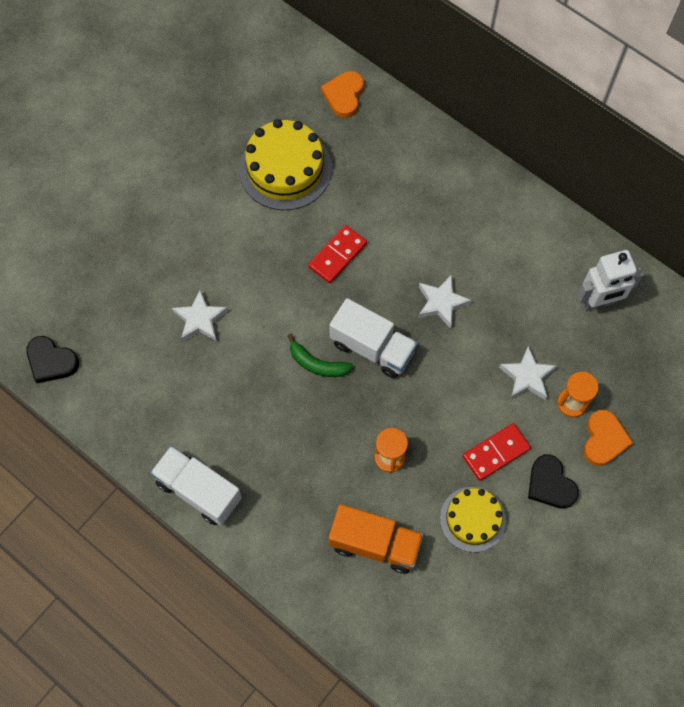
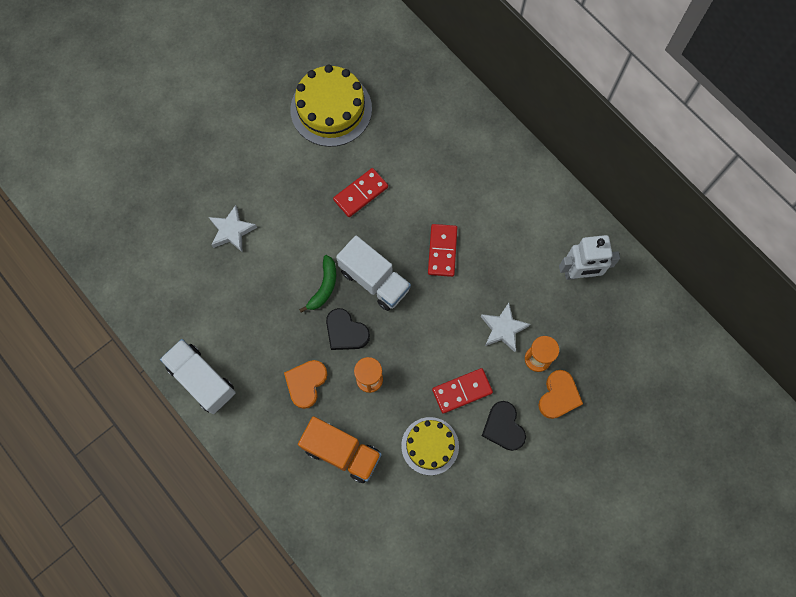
camera: 10 degrees right, 5 degrees up
(51, 361) = (99, 246): black heart -> black heart (346, 332)
(317, 364) = (324, 287): green banana -> green banana turned 105 degrees counterclockwise
(344, 96) = (395, 51): orange heart -> orange heart (306, 383)
(441, 303) = (442, 251): white star -> red domino

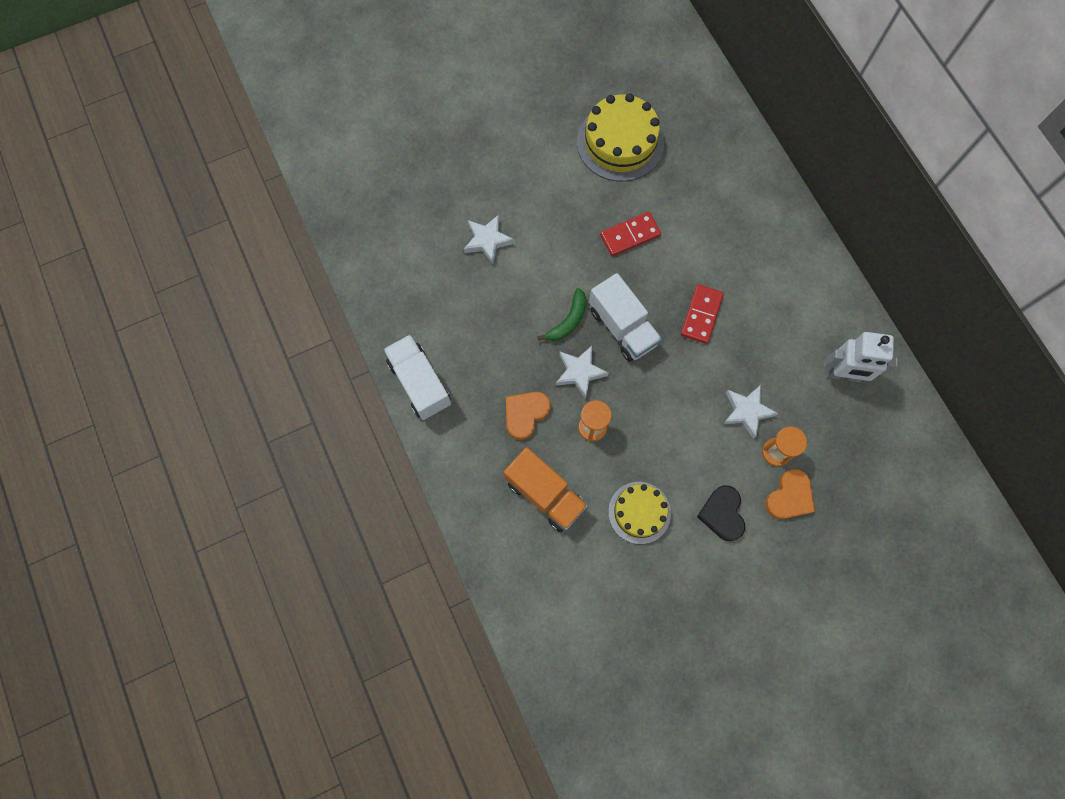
camera: 15 degrees right, 0 degrees up
(346, 332) = (579, 372): black heart -> white star
(462, 391) = (687, 464): red domino -> none

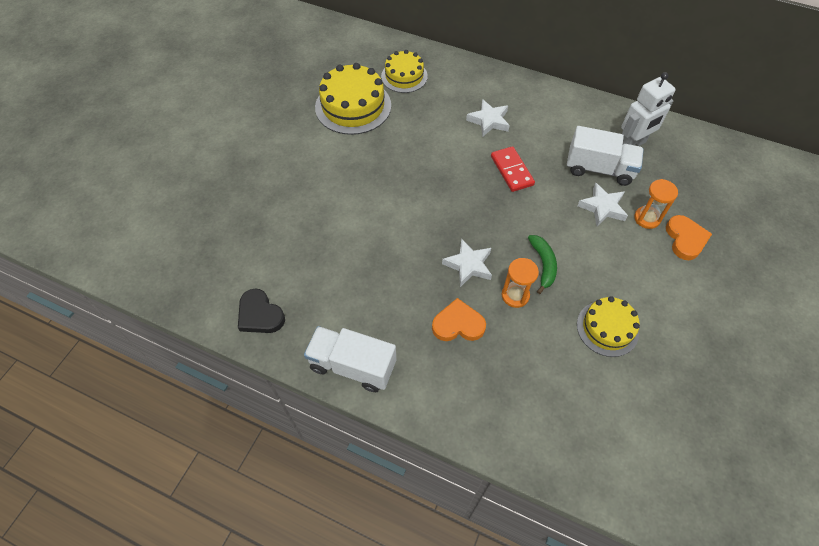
camera: 40 degrees left, 15 degrees down
(488, 241) = (314, 225): white star -> white star (489, 121)
(525, 414) = (458, 324): orange heart -> orange heart turned 90 degrees clockwise
(545, 494) = (530, 371): orange truck -> none
(568, 320) = (426, 237): green banana -> green banana (543, 264)
(622, 327) = (468, 214): white truck -> white truck (599, 169)
(630, 235) = (415, 155): red domino -> none
(696, 142) = (404, 76): none -> yellow cake
(722, 514) = (659, 284): black heart -> black heart (260, 315)

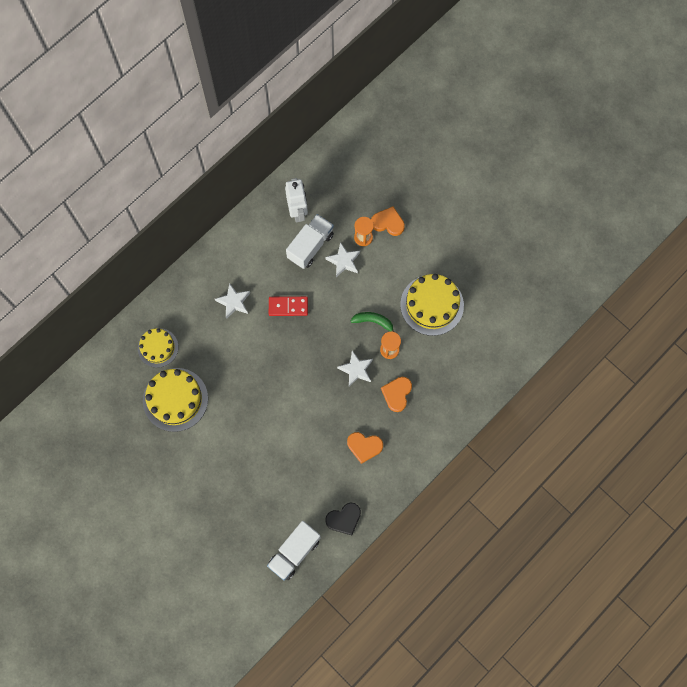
camera: 70 degrees left, 15 degrees up
(352, 366) = (402, 469): white truck -> white truck (294, 552)
(368, 307) = (364, 446): none -> orange heart
(607, 328) = (432, 305): yellow cake -> yellow cake, size x1.58

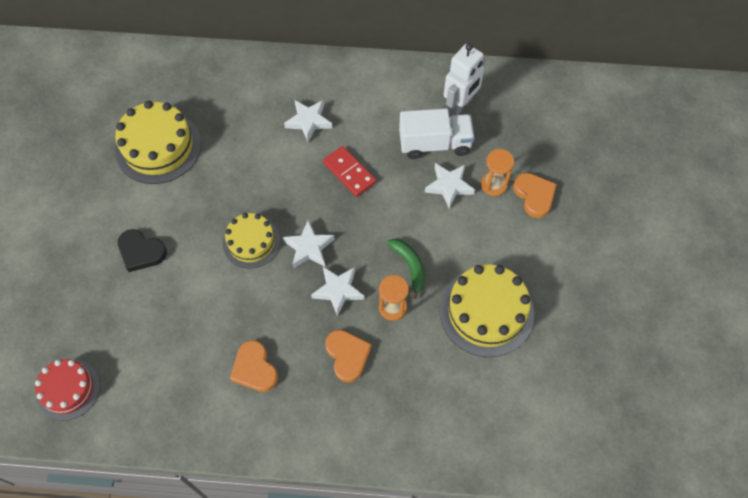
camera: 50 degrees right, 10 degrees down
(158, 347) = (201, 93): yellow cake -> yellow cake (251, 242)
(294, 552) = (68, 389): white truck -> red cake
(317, 365) = (309, 247): none -> white star
(344, 519) = (148, 413): black heart -> black heart (141, 252)
(397, 394) = (347, 355): orange heart -> orange heart turned 90 degrees clockwise

